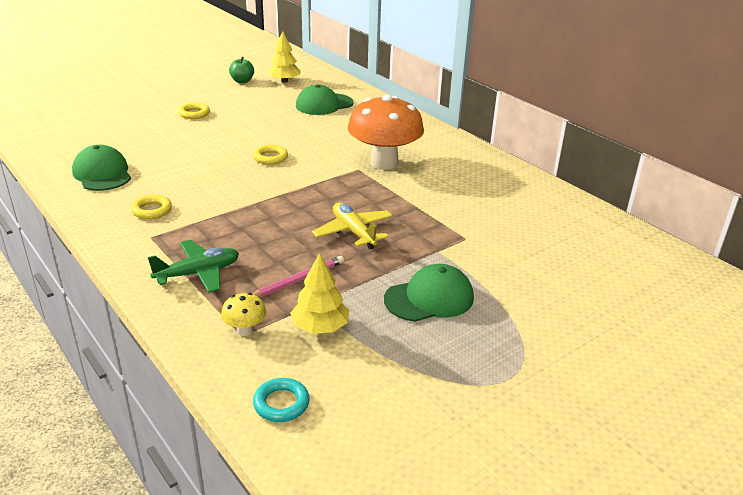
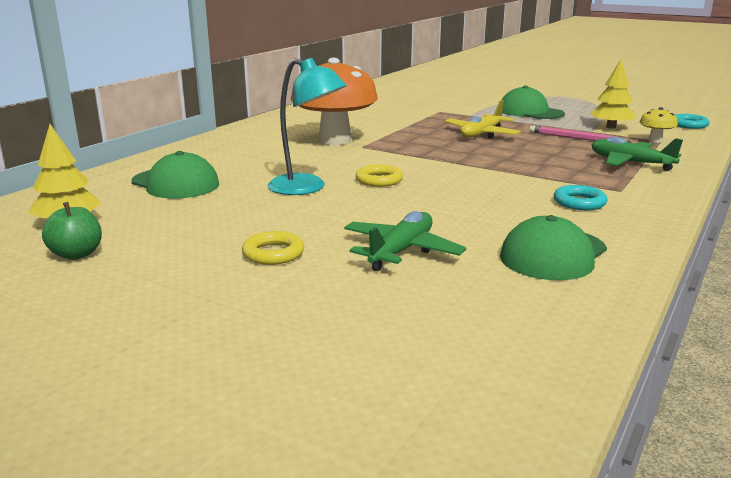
camera: 110 degrees left, 10 degrees down
(152, 210) = (579, 202): yellow ring -> turquoise ring
(158, 139) = (401, 251): none -> green plane
(278, 135) = (307, 188): none -> turquoise lamp

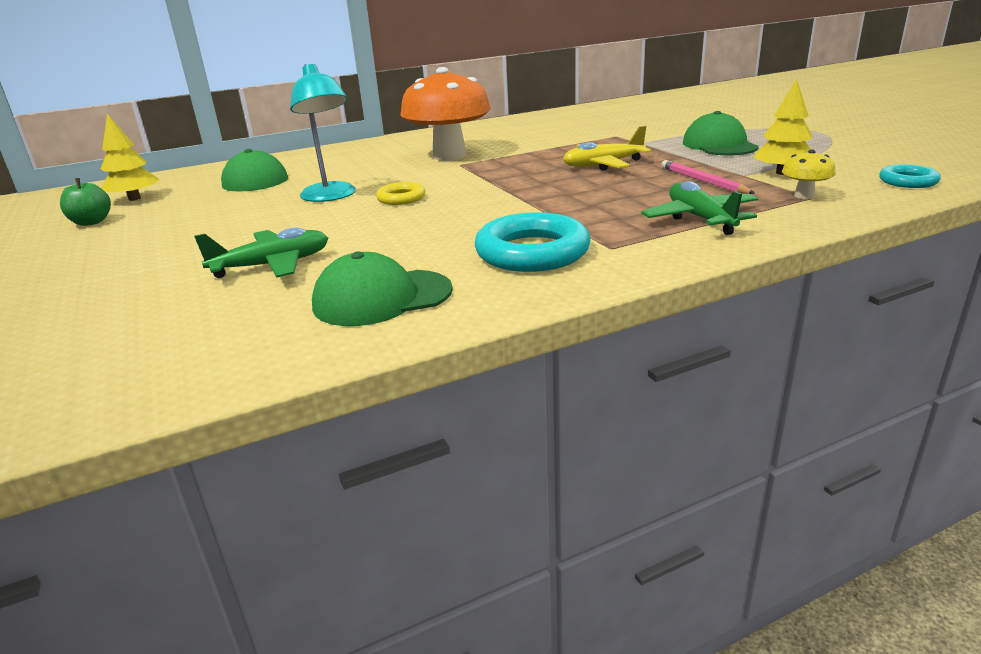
camera: 35 degrees right, 5 degrees up
(273, 253) = (190, 247): yellow ring -> none
(579, 202) = (532, 252): turquoise ring -> turquoise ring, size x1.83

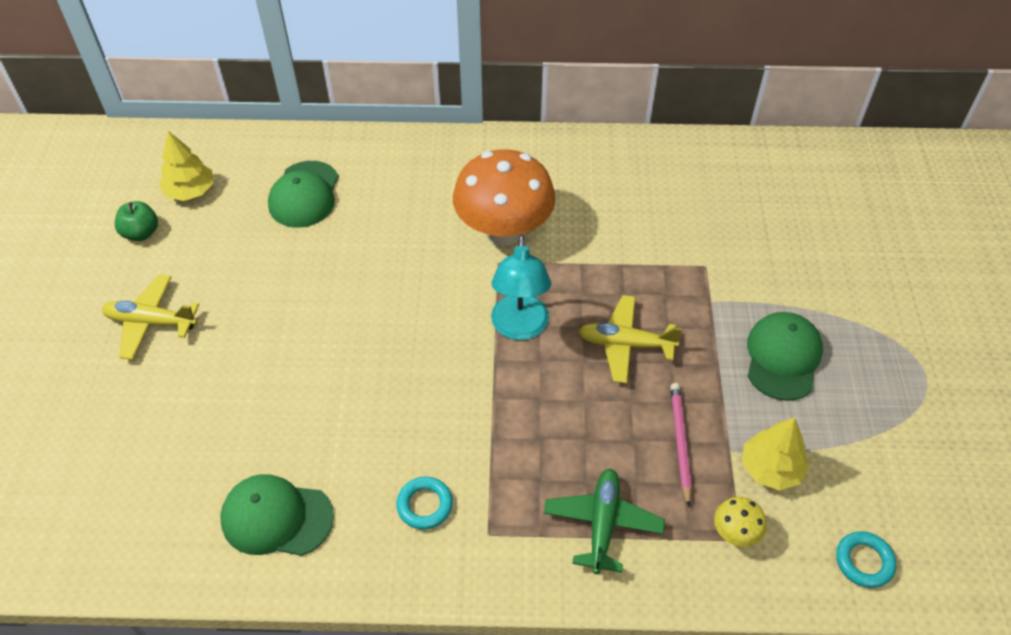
camera: 25 degrees right, 25 degrees up
(134, 252) = (151, 322): none -> yellow plane
(272, 265) = (233, 411): green plane -> none
(331, 196) = (344, 283): turquoise lamp -> turquoise lamp (520, 328)
(401, 198) = (397, 323): yellow ring -> none
(532, 252) = (425, 505): turquoise ring -> turquoise ring, size x0.55

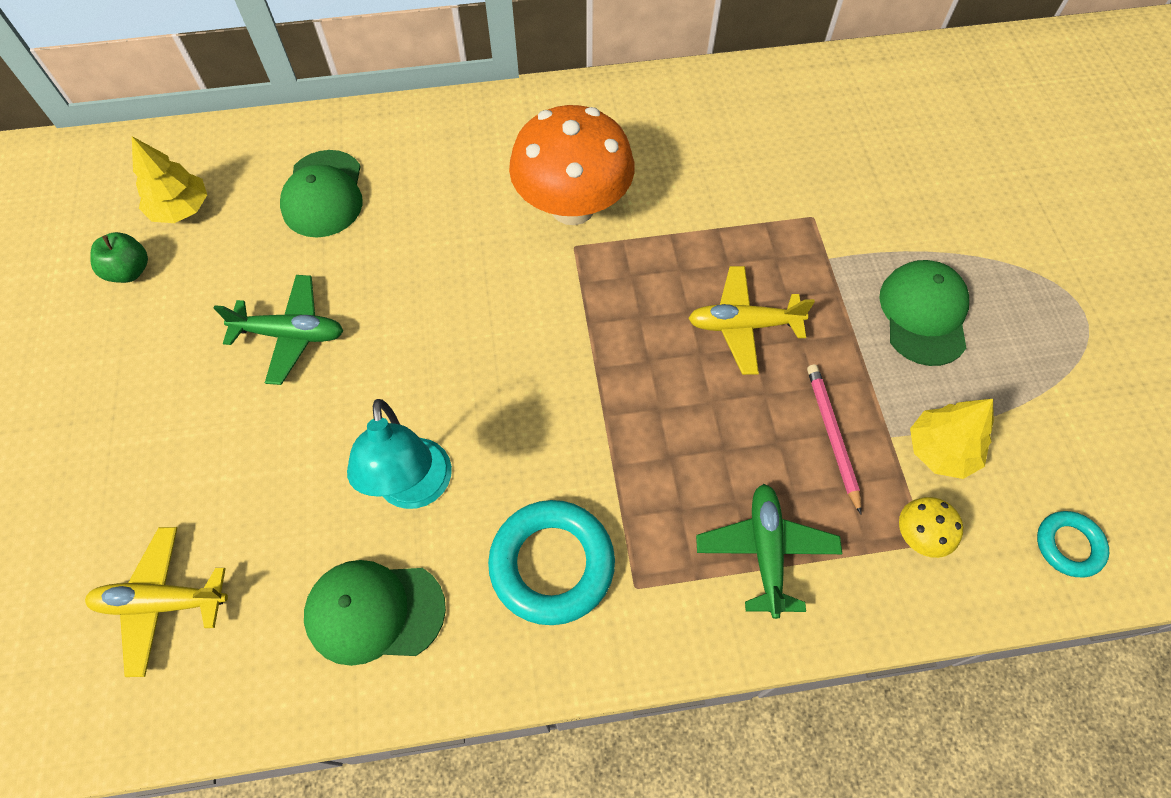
camera: 10 degrees left, 10 degrees up
(151, 322) = (165, 384): yellow plane -> yellow plane (162, 602)
(255, 299) = (291, 334): none -> green plane
(425, 505) = (552, 564): turquoise ring -> turquoise ring, size x1.83
(520, 328) = (617, 324): turquoise lamp -> turquoise lamp (415, 490)

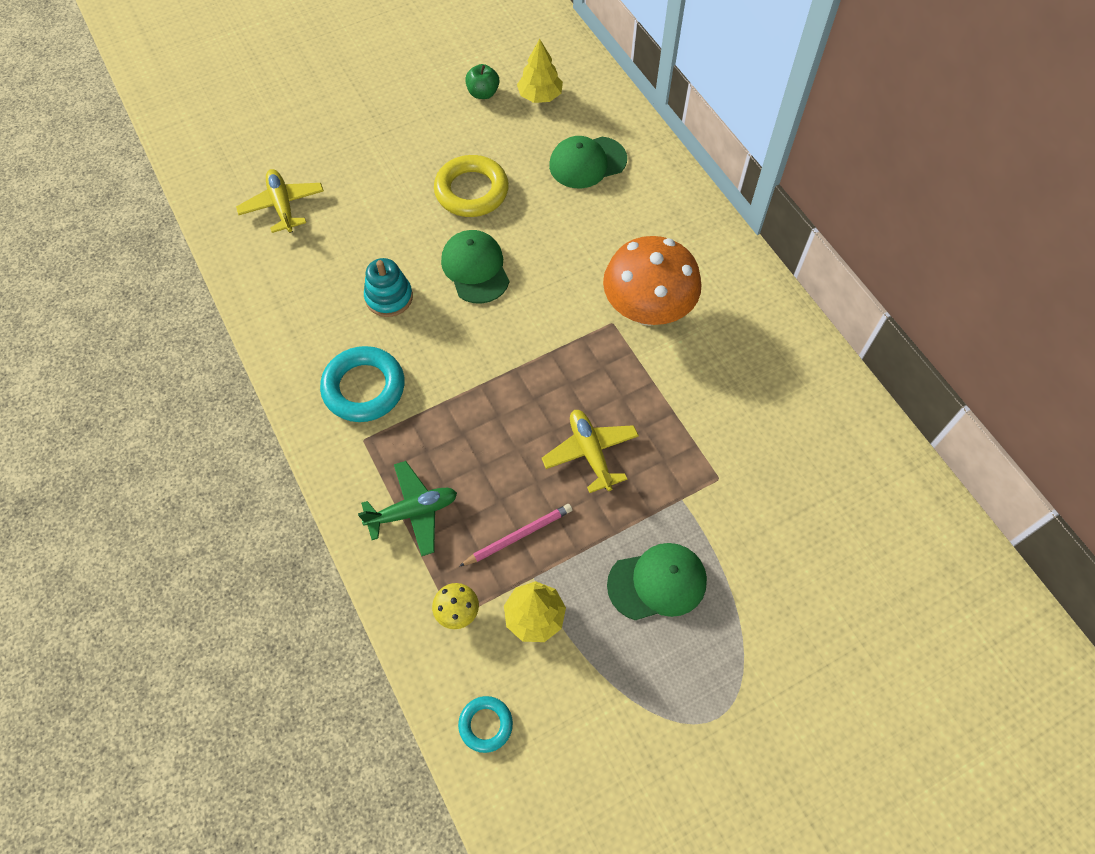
camera: 70 degrees right, 0 degrees up
(291, 334) = (471, 191): green plane -> yellow ring
(374, 612) = (306, 306): green cap -> green cap (475, 268)
(415, 490) = (389, 297): turquoise lamp -> turquoise stacking toy

